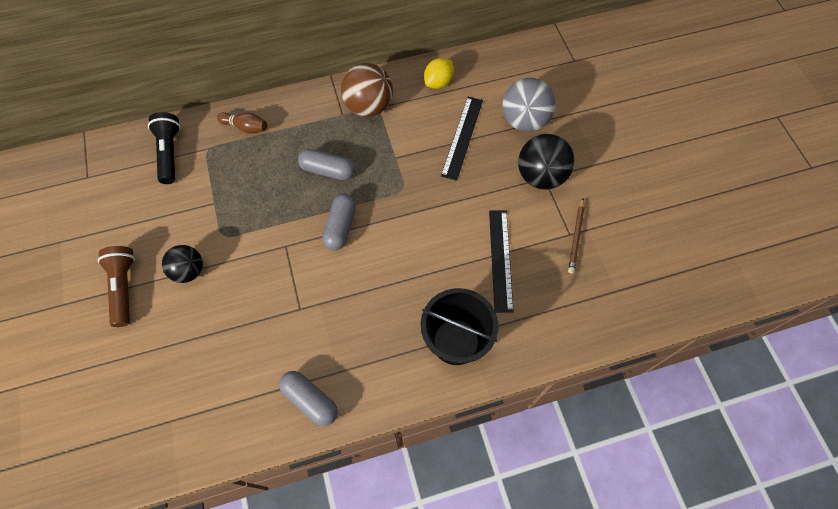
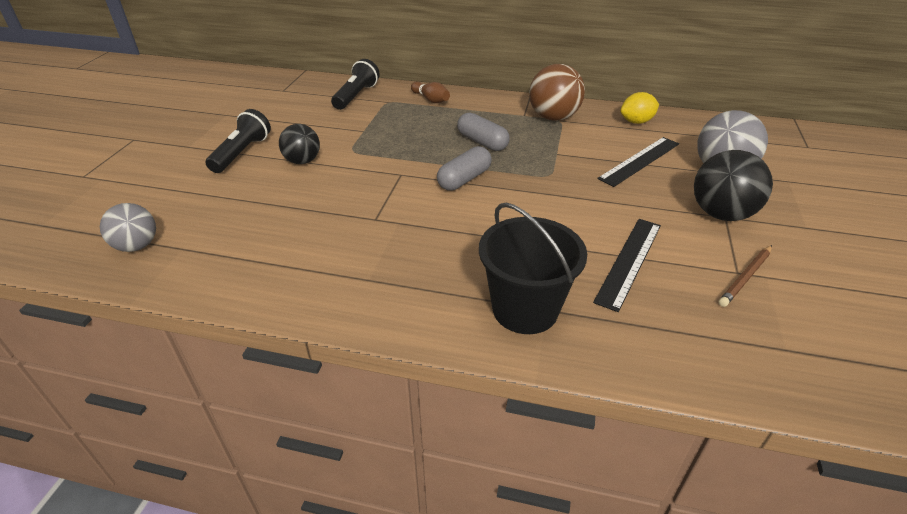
camera: 30 degrees right, 25 degrees down
(124, 288) = (242, 153): brown flashlight -> black flashlight
(130, 439) = (137, 246): none -> grey ball
(310, 400) = (321, 290): grey capsule -> none

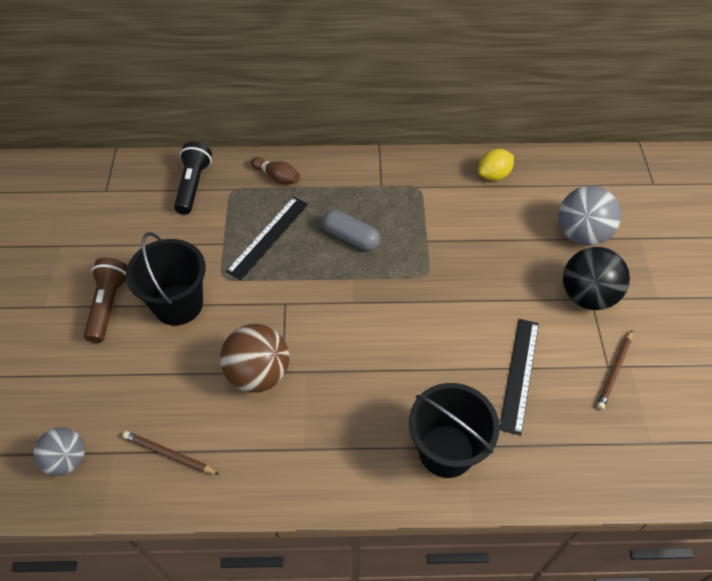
camera: 15 degrees left, 15 degrees up
(233, 259) = (169, 454): none -> brown pencil
(242, 153) = (108, 305): black flashlight -> brown flashlight
(302, 161) = (178, 304): black ball -> black bucket
(464, 179) = (349, 297): grey capsule -> none
(553, 117) = (411, 183): brown ball -> brown ball (258, 374)
(639, 161) = (506, 236): black ruler -> black ruler (268, 237)

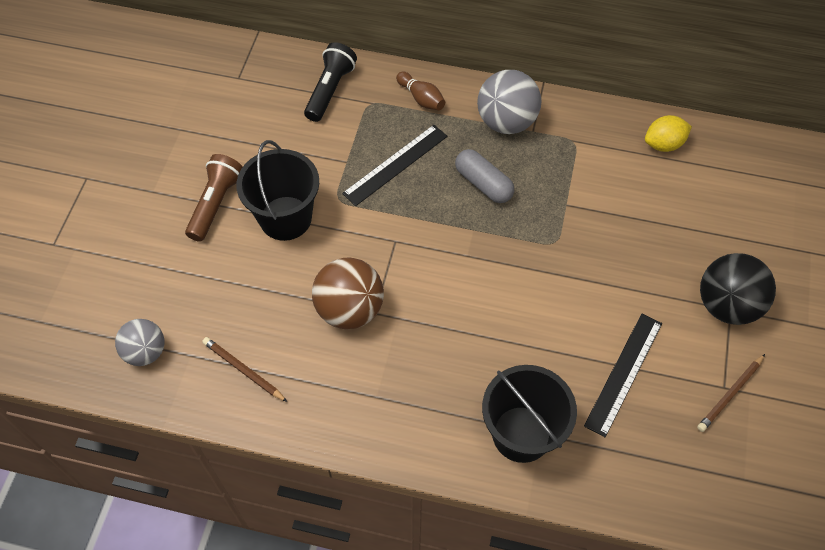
camera: 15 degrees right, 5 degrees up
(581, 234) = (743, 233): grey ball -> grey ball (506, 122)

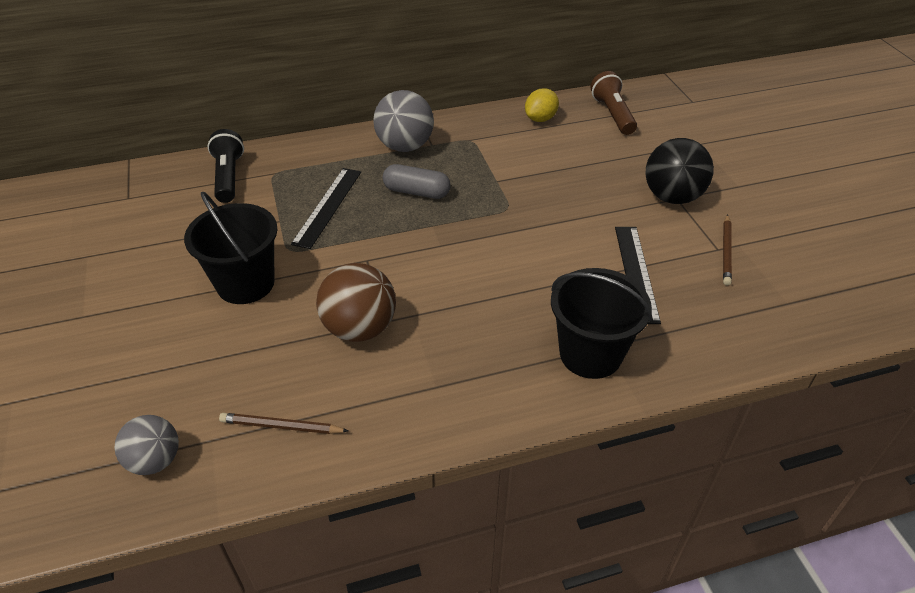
camera: 30 degrees left, 15 degrees down
(216, 204) = (162, 300): brown flashlight -> brown flashlight (612, 114)
(421, 98) = (319, 155): brown bowling pin -> none

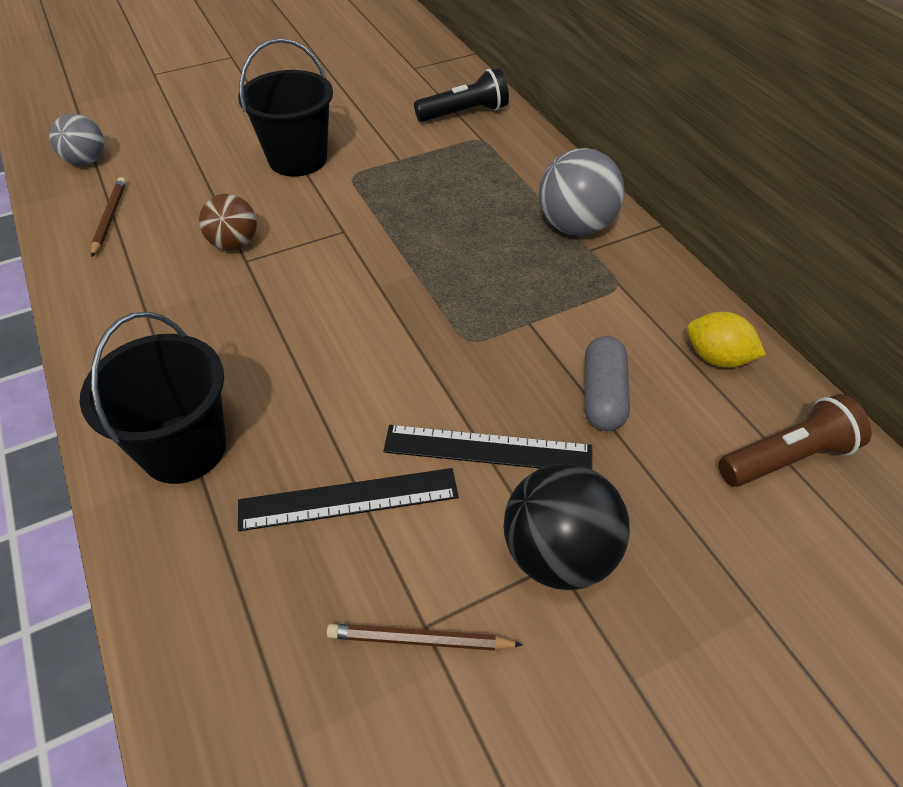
camera: 80 degrees right, 5 degrees up
(327, 206) = (431, 186): black ruler -> black ruler (488, 449)
(359, 328) = (234, 244): brown ball -> brown ball, size x0.65
(416, 192) = (479, 250): grey capsule -> grey capsule (603, 395)

